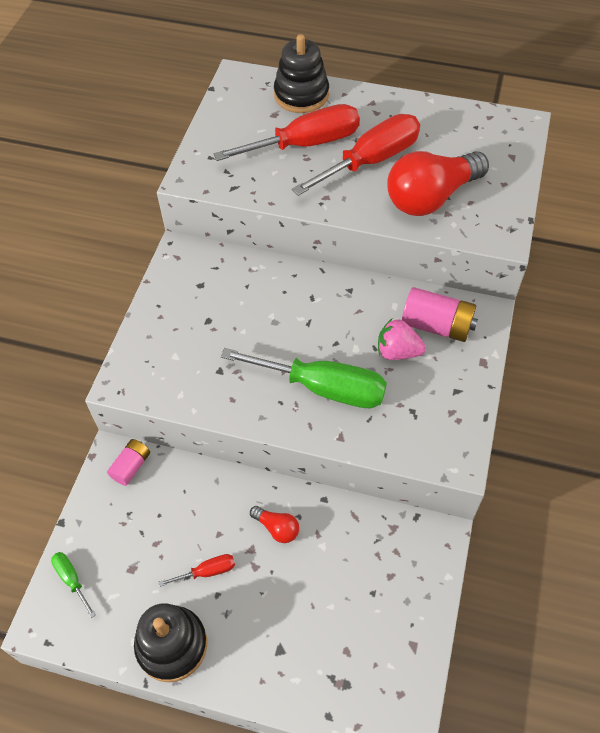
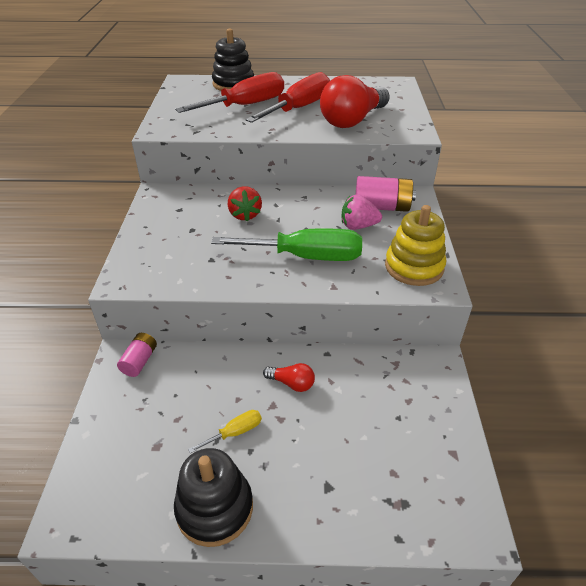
camera: 15 degrees left, 15 degrees down
(71, 579) = (93, 469): green screwdriver -> none
(207, 571) = (235, 432): red screwdriver -> yellow screwdriver
(272, 308) = (245, 215): none -> red strawberry
(439, 427) = (414, 267): none -> yellow stacking toy

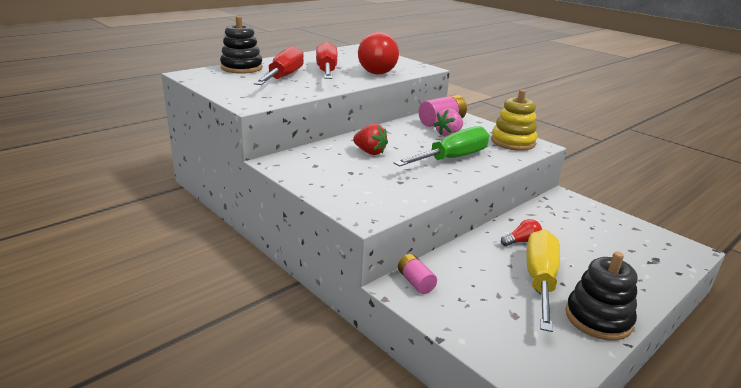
camera: 45 degrees left, 15 degrees down
(235, 432) = (540, 280): yellow screwdriver -> yellow screwdriver, size x2.29

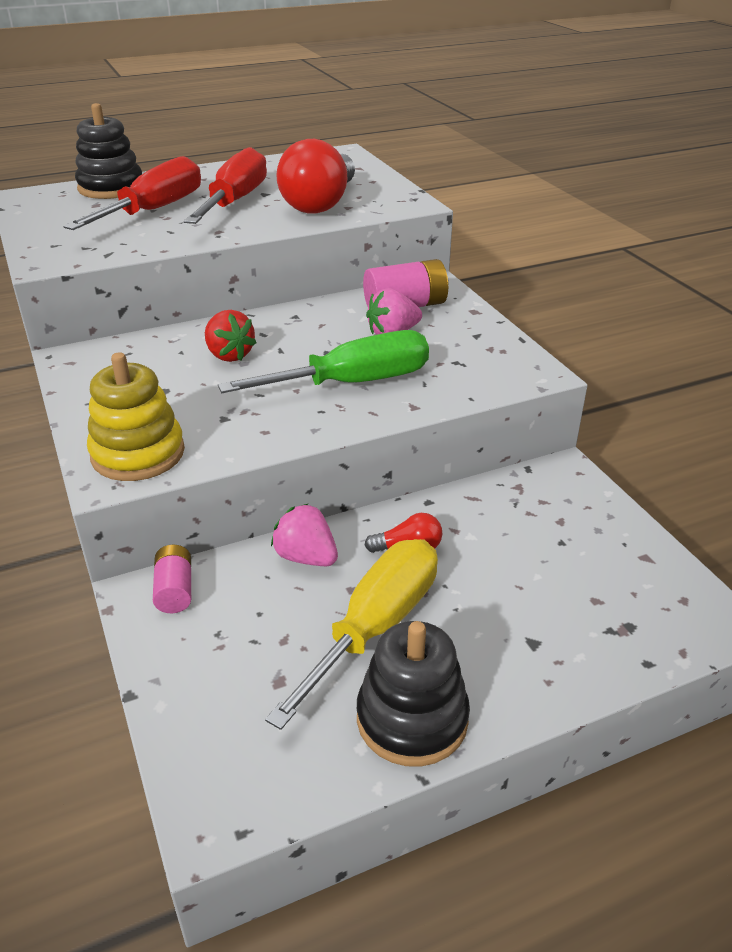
camera: 20 degrees right, 10 degrees up
(473, 254) = (306, 557): none -> pink strawberry
(513, 142) = (493, 361): yellow stacking toy -> yellow stacking toy (138, 453)

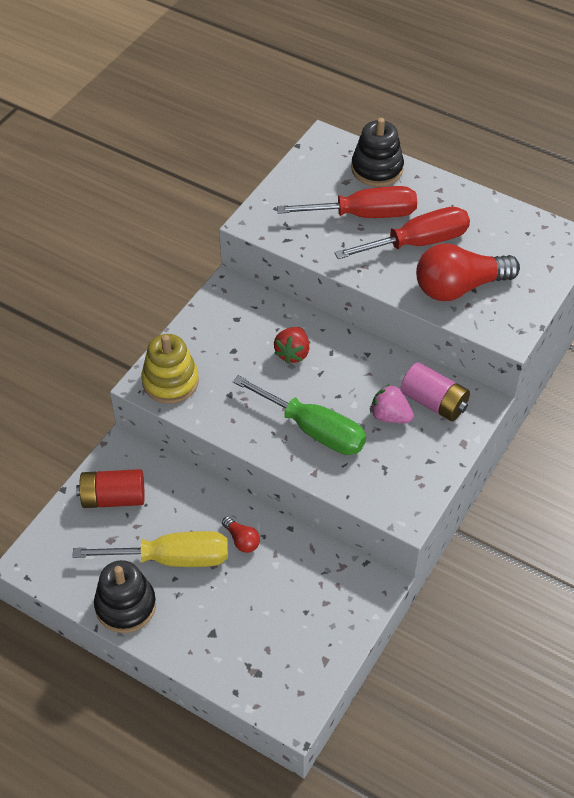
camera: 55 degrees right, 15 degrees up
(174, 590) = (134, 460): pink battery -> none
(211, 642) = (113, 498): none -> red battery
(306, 557) = (198, 499): pink strawberry -> none

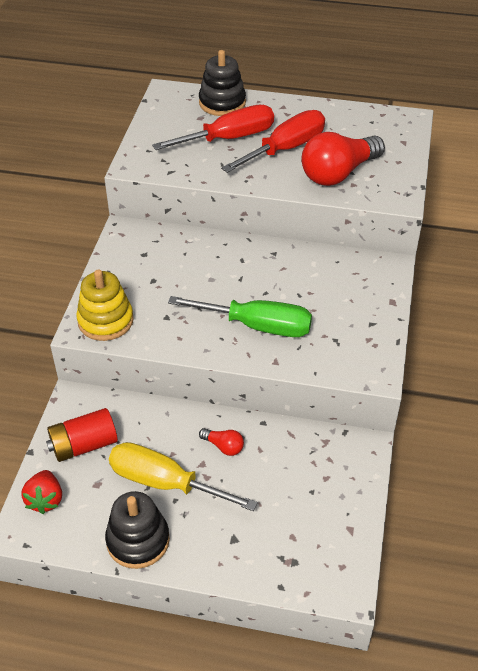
camera: 20 degrees left, 5 degrees down
(172, 558) = (165, 482): yellow screwdriver -> yellow screwdriver turned 135 degrees counterclockwise
(292, 353) = (208, 269): red strawberry -> red strawberry (45, 500)
(390, 416) = (319, 297): pink strawberry -> none
(434, 402) = (351, 276): pink battery -> none

